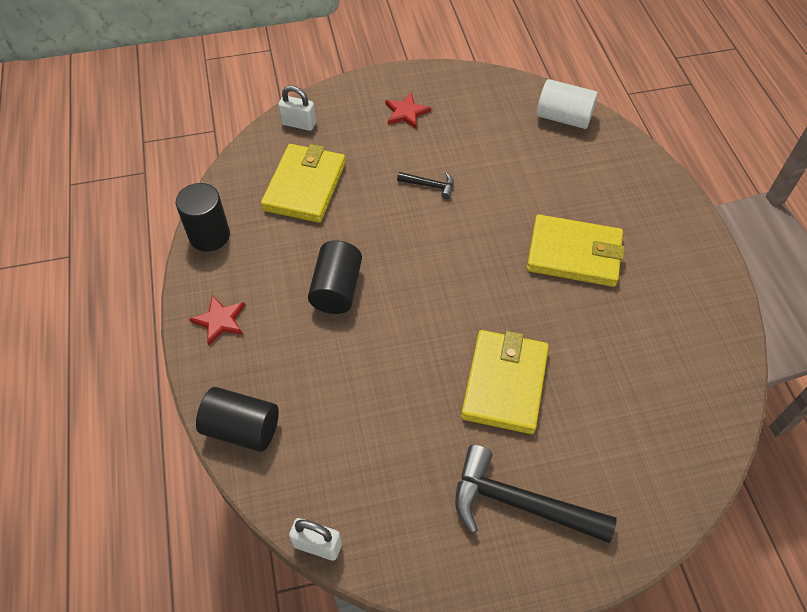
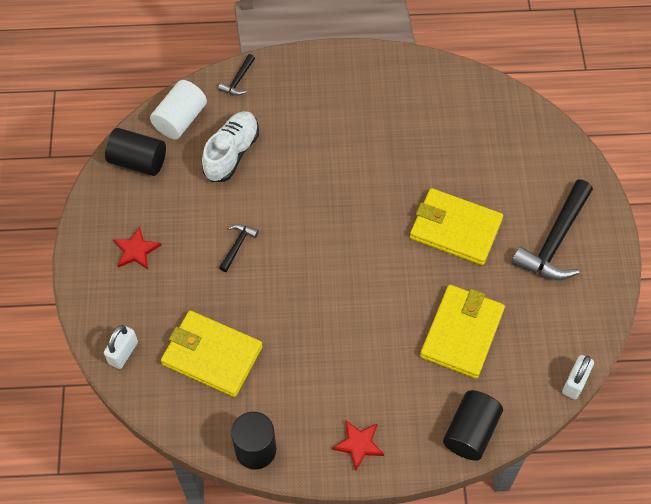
camera: 80 degrees left, 5 degrees up
(337, 289) = (341, 341): black cylinder -> black cylinder (138, 161)
(537, 163) = (231, 153): none -> white shoe
(574, 254) = (339, 151): yellow wallet -> yellow wallet (462, 333)
(630, 153) = (238, 80): none -> black hammer

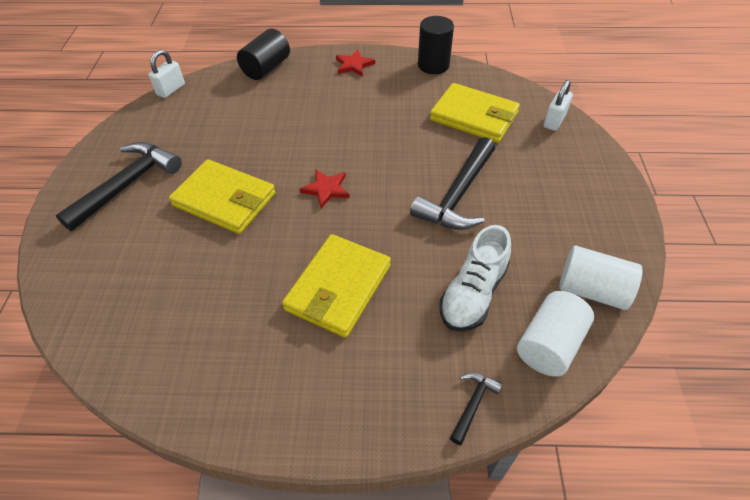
camera: 175 degrees left, 10 degrees down
(136, 250) = (566, 196): red star -> red star (326, 189)
(138, 161) = (592, 290): black cylinder -> white cylinder
(237, 245) = (457, 196): black hammer -> black hammer, size x2.15
(462, 333) = (250, 122): yellow wallet -> yellow wallet (338, 287)

